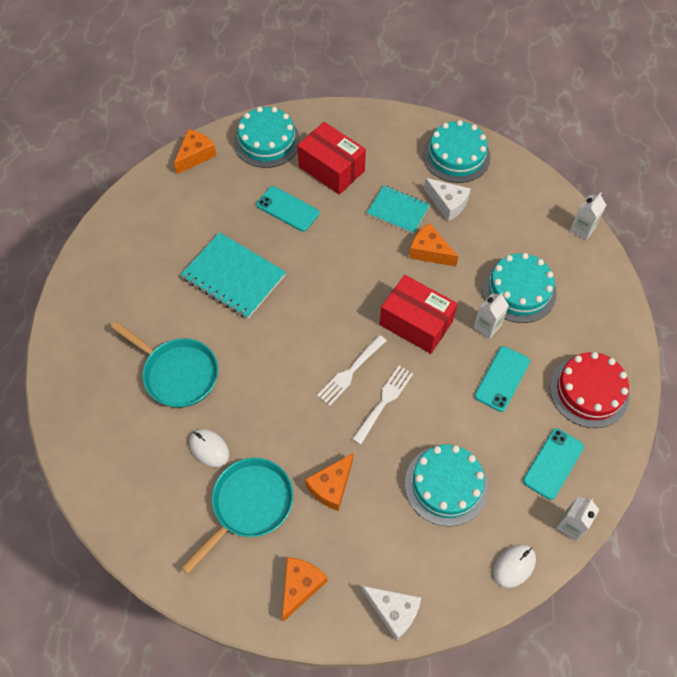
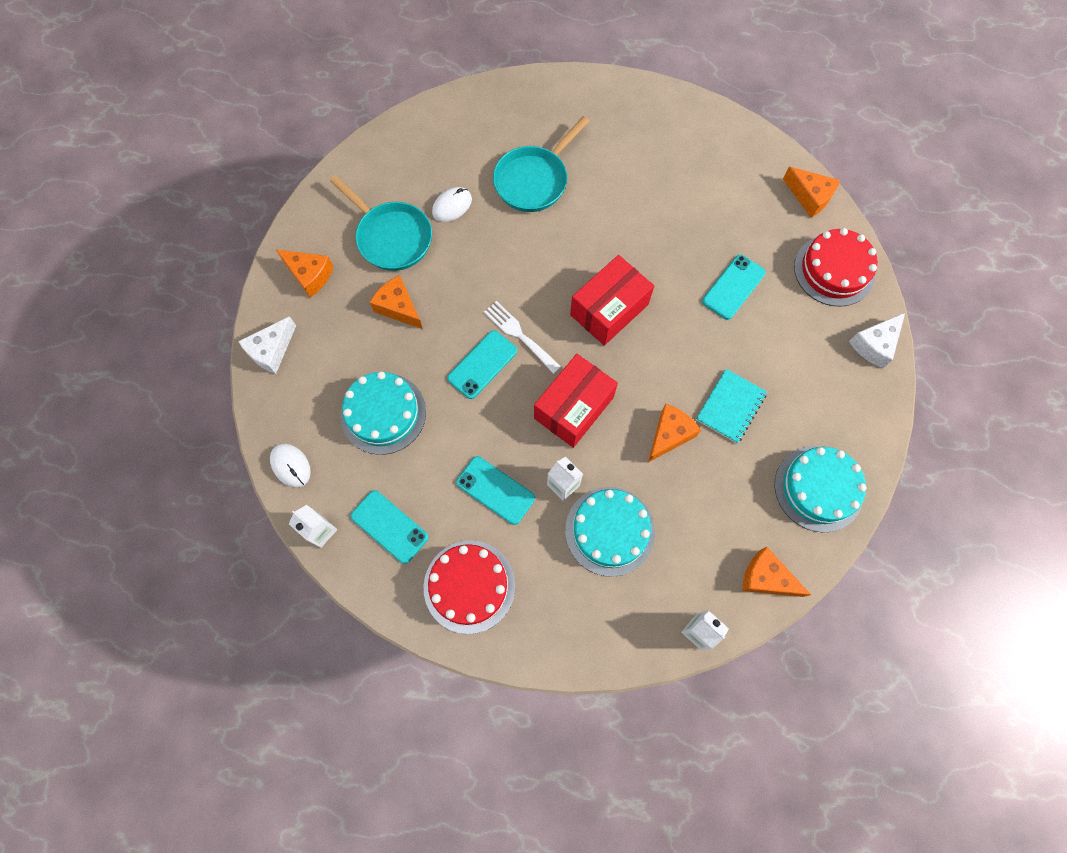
camera: 95 degrees right, 10 degrees up
(233, 277) = (644, 231): turquoise notebook -> none
(267, 141) = (834, 270): turquoise cake -> red cake
(331, 169) = (793, 337): red box -> red box (609, 309)
(384, 401) = (482, 364): white fork -> turquoise phone
(447, 204) = (740, 466): white cheese -> white cheese (874, 344)
(532, 188) = (766, 578): none -> orange cheese

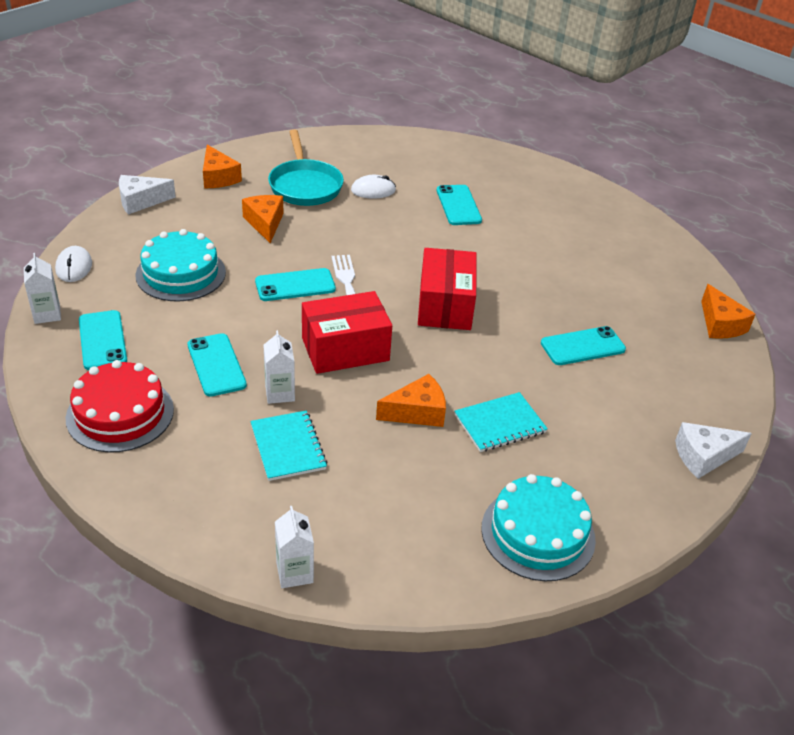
camera: 30 degrees right, 30 degrees down
(534, 180) = (458, 205): turquoise pan -> turquoise phone
(609, 309) = (445, 305): red box -> red box turned 75 degrees counterclockwise
(610, 531) = (288, 447): turquoise cake -> turquoise notebook
(766, 578) = (410, 572): orange cheese -> none
(834, 270) = (703, 383): red cake -> none

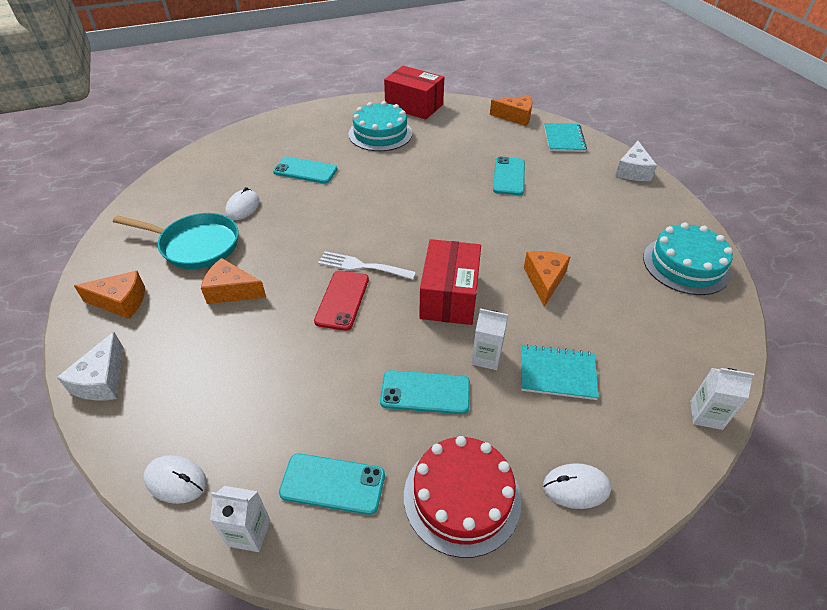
camera: 60 degrees left, 5 degrees up
(159, 483) = (576, 487): none -> white mouse
(181, 274) = (263, 380): turquoise cake -> turquoise cake (380, 133)
(295, 285) = (342, 300): turquoise phone -> red phone
(445, 305) = (426, 222): red box -> red box (414, 106)
(500, 424) = (573, 243): turquoise notebook -> turquoise notebook (564, 139)

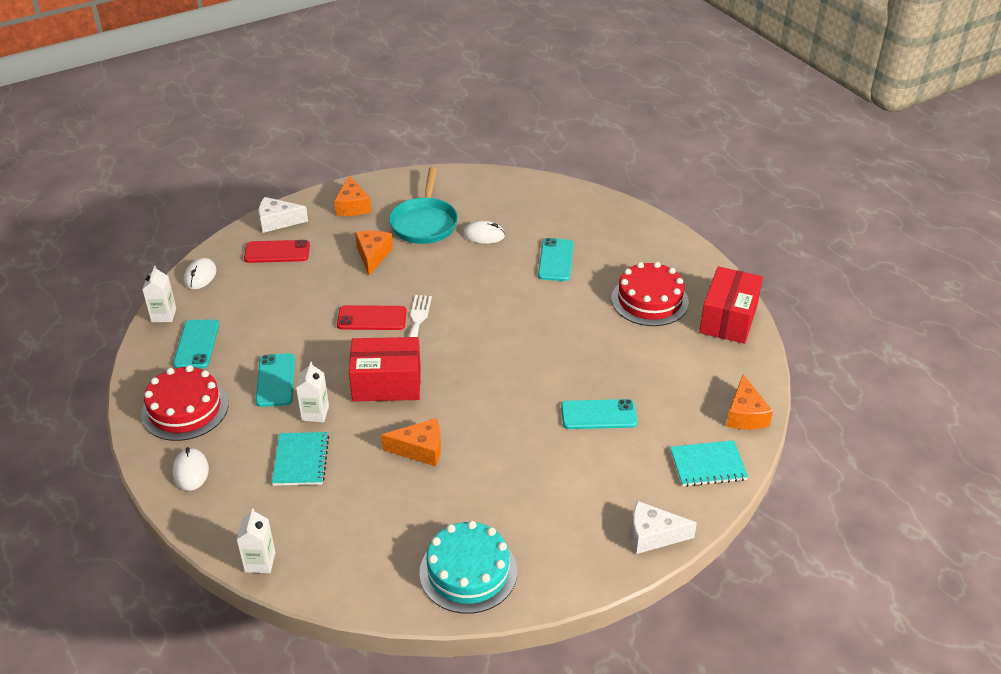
camera: 80 degrees right, 5 degrees down
(171, 383) = (277, 252): none -> red phone
(380, 133) = (649, 300): turquoise cake -> red cake

